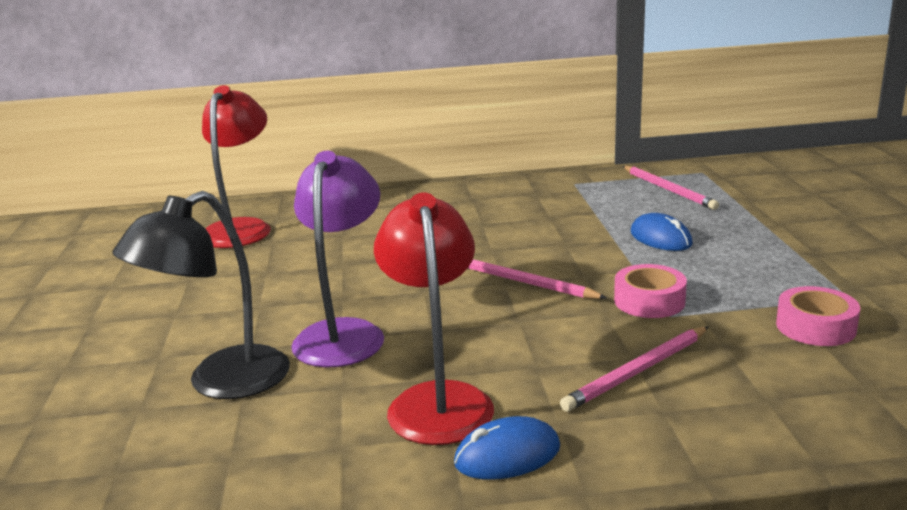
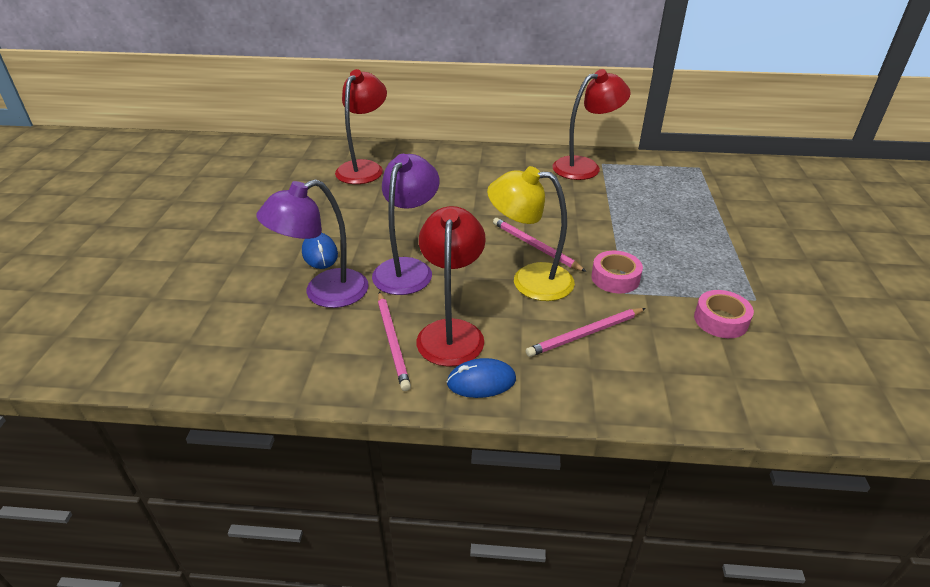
camera: 10 degrees right, 15 degrees up
(221, 382) = (324, 293): black lamp -> purple lamp
(530, 321) = (529, 280): none -> yellow lamp
(553, 189) = (584, 166): none -> red lamp
(661, 238) = (644, 224): blue mouse -> blue mouse (320, 253)
(668, 190) = (667, 180): pink pencil -> pink pencil (393, 341)

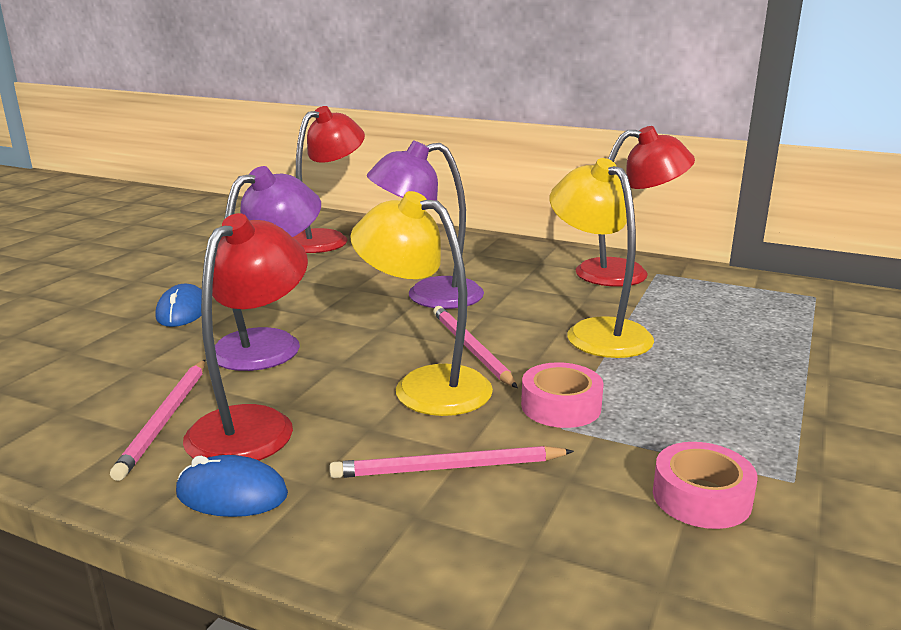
camera: 20 degrees right, 15 degrees down
(324, 293) = (141, 351): purple lamp -> purple lamp (429, 296)
(598, 218) = (597, 332): none -> yellow lamp

